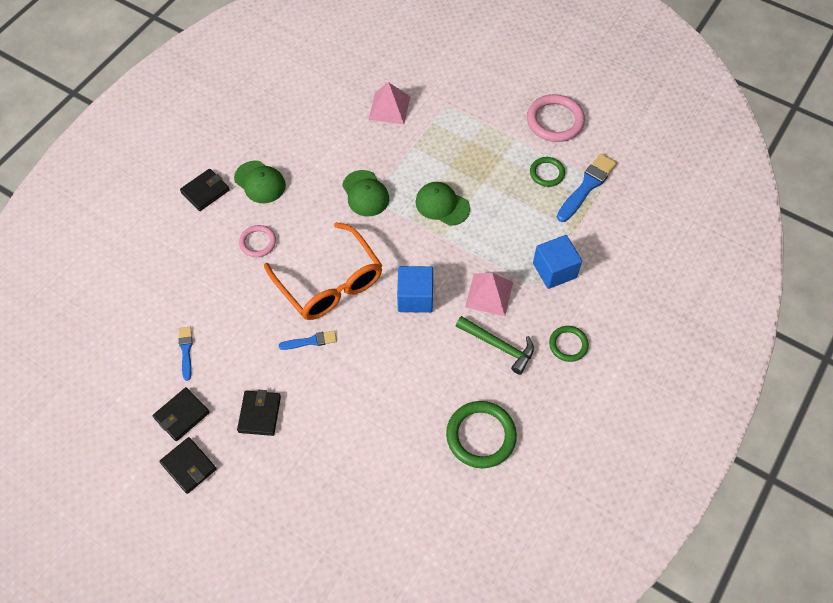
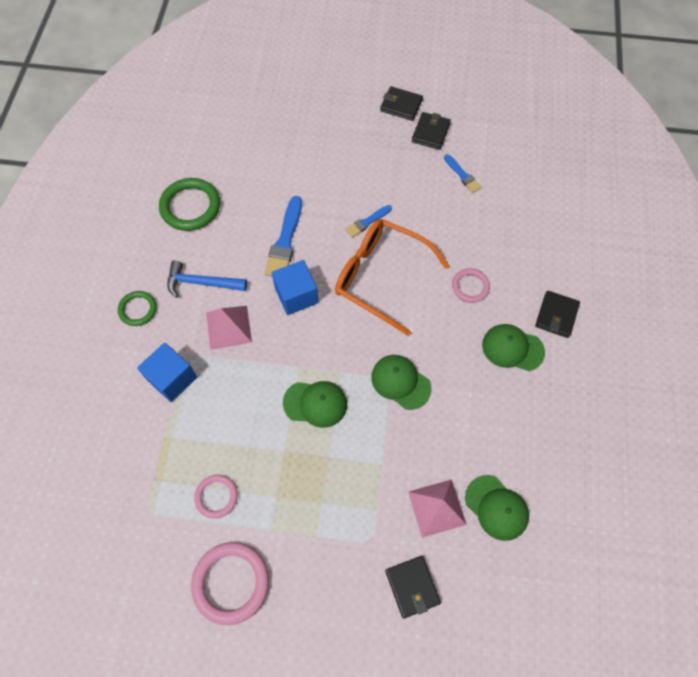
camera: 155 degrees right, 5 degrees up
(259, 414) = (373, 155): black wallet -> black wallet (412, 586)
(348, 93) = (496, 507): none -> green cap
(499, 346) = (201, 283): green hammer -> blue hammer
(547, 173) = (216, 496): green ring -> pink ring
(587, 186) = (165, 499): blue brush -> blue brush (285, 241)

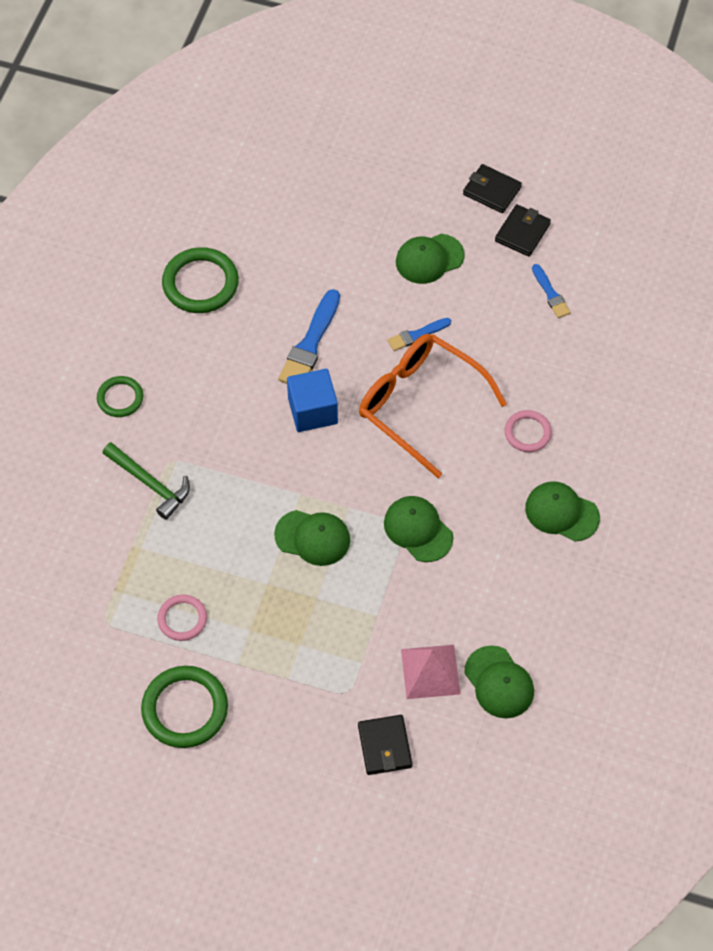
camera: 10 degrees right, 5 degrees down
(172, 378) = (150, 483): blue cube -> green hammer
(201, 283) = (200, 378): blue hammer -> none
(228, 327) = (225, 435): pink pyramid -> none
(231, 583) = (185, 709): pink ring -> green ring
(365, 162) = (429, 259): none -> green cap
(556, 315) = (625, 483): black wallet -> none

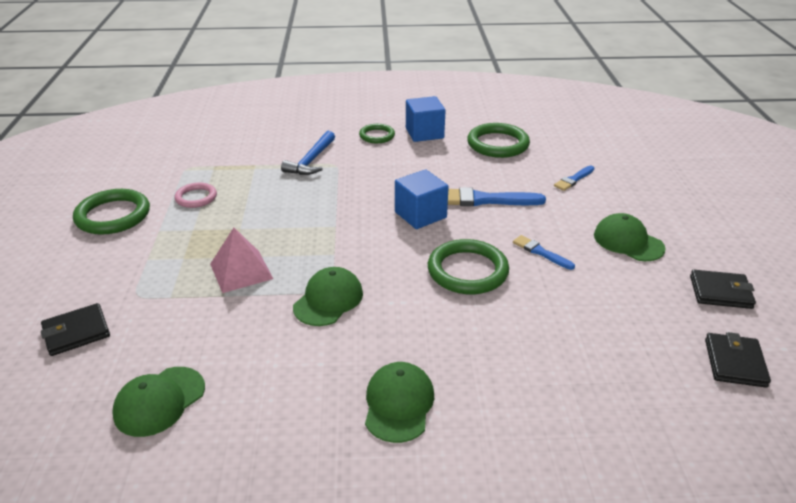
camera: 70 degrees right, 25 degrees down
(138, 346) = (424, 133): none -> blue cube
(150, 483) = (311, 161): green hammer -> blue hammer
(313, 537) = (294, 241): green cap -> none
(420, 405) = (467, 271): orange glasses -> green ring
(430, 671) = (166, 344): pink pyramid -> pink pyramid (241, 271)
(491, 191) = (743, 262): black wallet -> black wallet (734, 363)
(527, 433) = (485, 351): pink ring -> none
(550, 294) = (669, 329): blue brush -> blue brush (573, 179)

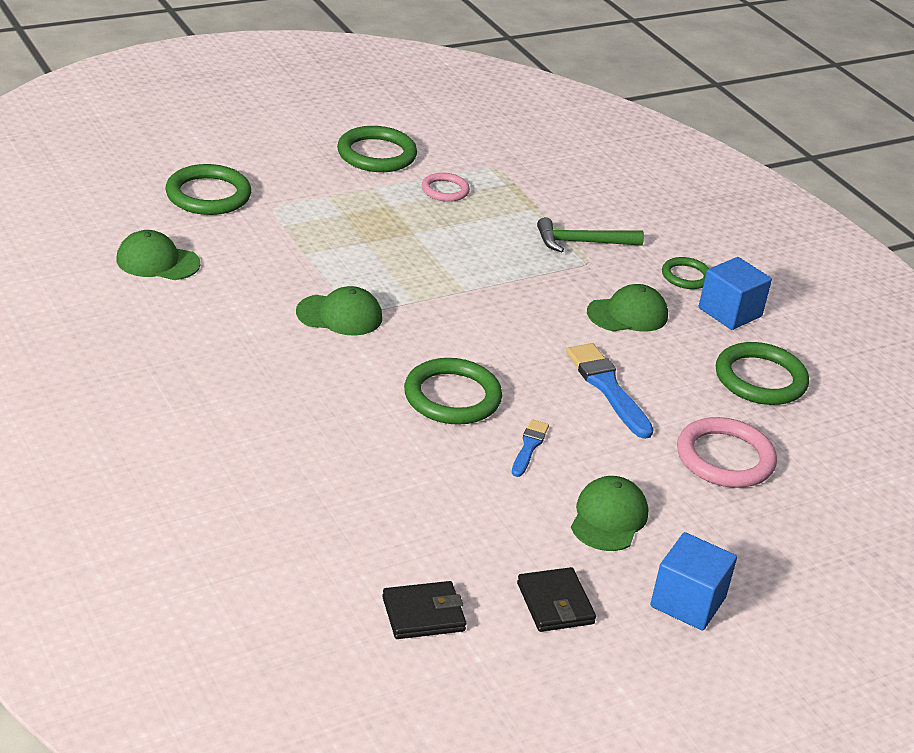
camera: 60 degrees right, 0 degrees up
(76, 332) = (208, 195): black wallet -> green ring
(241, 271) = (347, 253): pink pyramid -> none
(311, 161) = (582, 242): blue hammer -> green hammer
(398, 404) = (225, 387): green cap -> green cap (628, 314)
(420, 215) = (534, 344): blue cube -> blue cube (687, 602)
(573, 179) = (725, 458): blue brush -> pink ring

